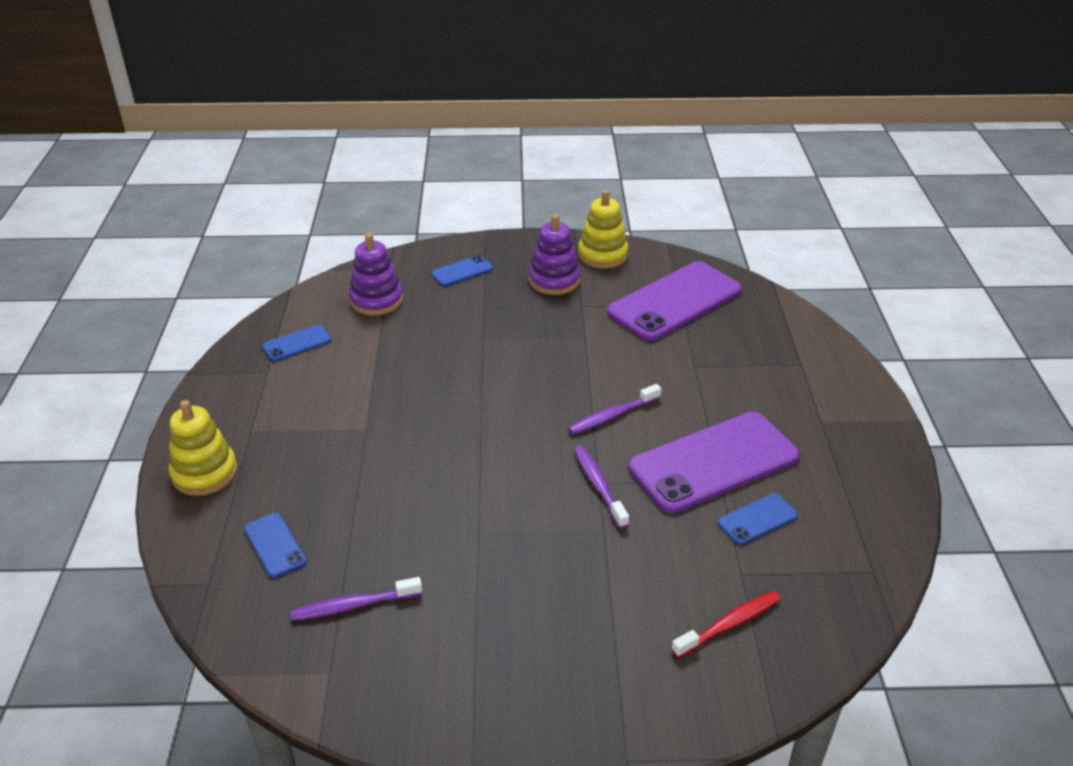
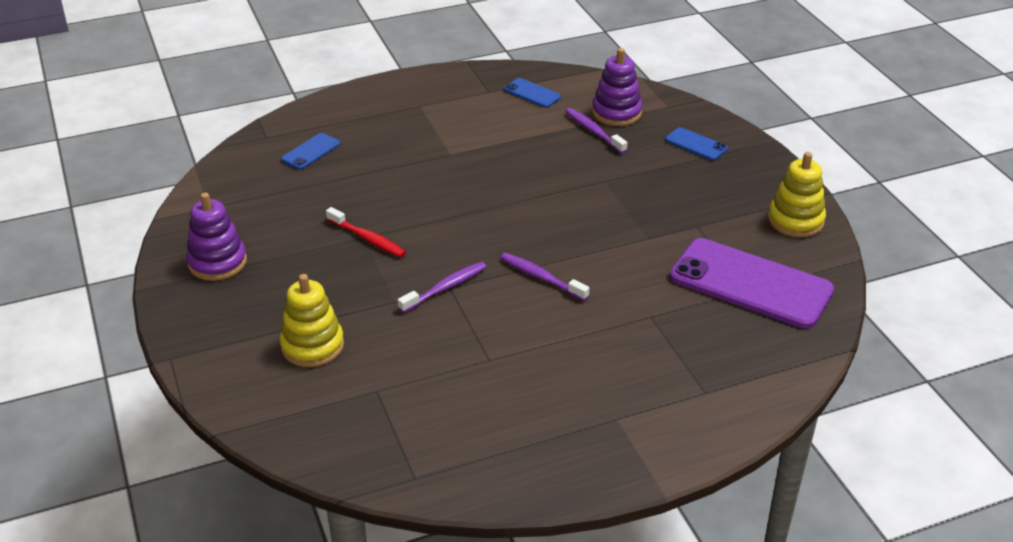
camera: 70 degrees right, 0 degrees up
(204, 473) = (366, 102): yellow stacking toy -> yellow stacking toy (312, 346)
(353, 605) = (269, 200): purple toothbrush -> purple toothbrush (593, 131)
(554, 280) = (724, 200): purple stacking toy -> purple stacking toy (217, 262)
(713, 462) = (511, 351): purple phone -> none
(729, 624) = (316, 391): red toothbrush -> red toothbrush (368, 239)
(757, 519) = (448, 390): blue phone -> none

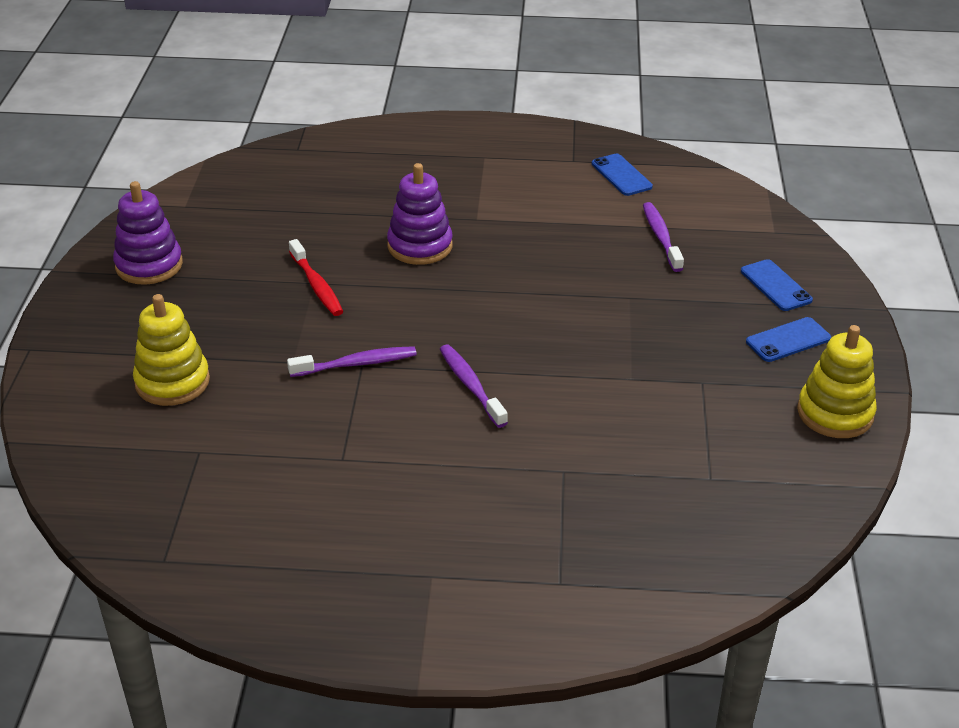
camera: 25 degrees right, 0 degrees up
(311, 152) = (330, 176): blue phone -> blue phone (788, 340)
(616, 113) = (705, 223): purple stacking toy -> purple stacking toy (420, 246)
(750, 284) = (716, 472): purple phone -> none

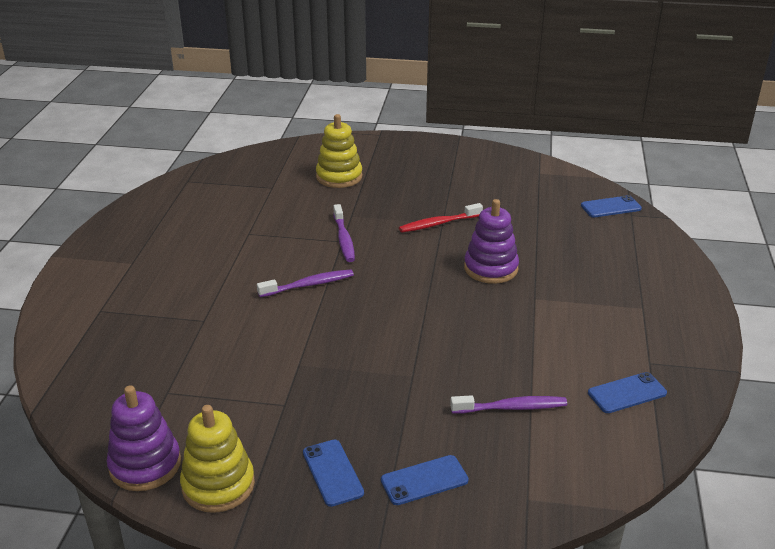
camera: 95 degrees right, 5 degrees down
(149, 265) = (464, 164): purple stacking toy -> purple stacking toy (145, 465)
(279, 160) = (611, 207): none -> blue phone

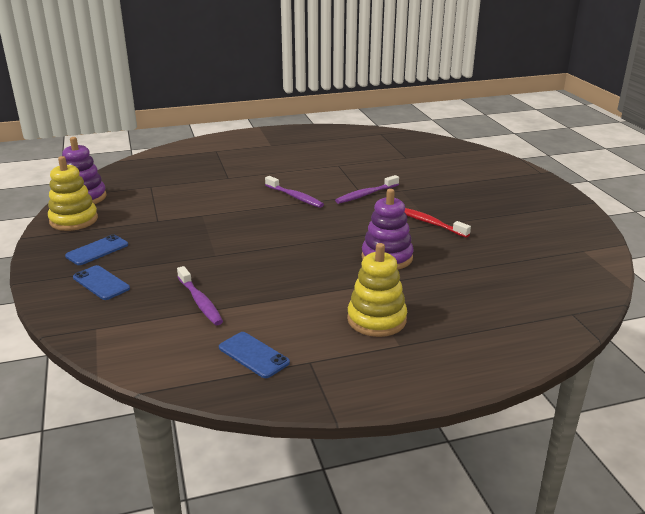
camera: 65 degrees right, 5 degrees down
(339, 177) = (451, 173): yellow stacking toy -> yellow stacking toy (376, 319)
(611, 207) = (570, 299): blue phone -> none

